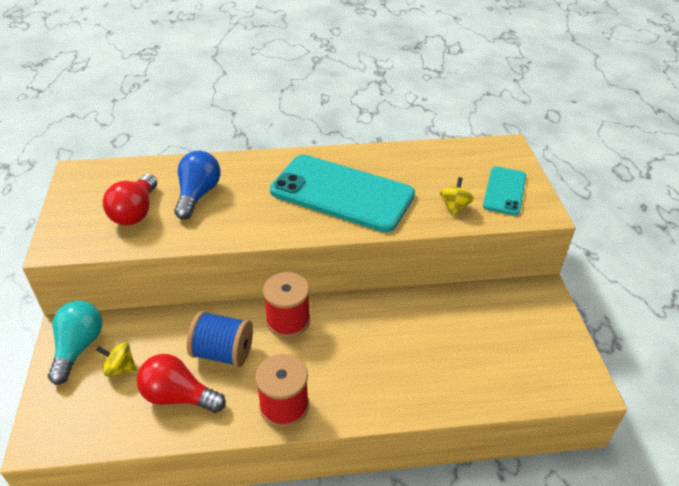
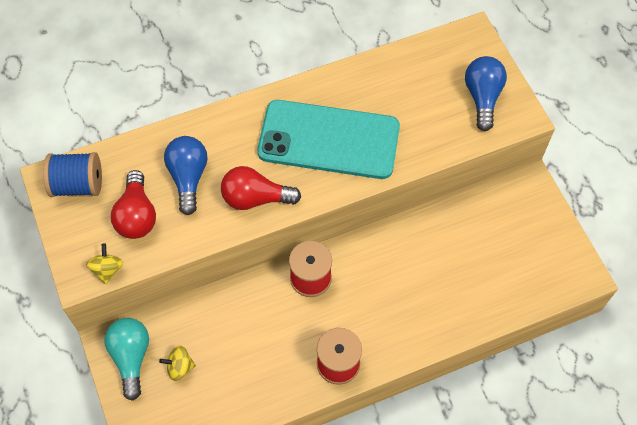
camera: 15 degrees left, 20 degrees up
(178, 396) = (244, 379): red light bulb -> red light bulb (255, 198)
(223, 352) = (265, 327): blue spool -> blue spool (78, 184)
(454, 207) = (440, 130): yellow spinning top -> yellow spinning top (107, 269)
(504, 191) = (482, 97): turquoise phone -> blue light bulb

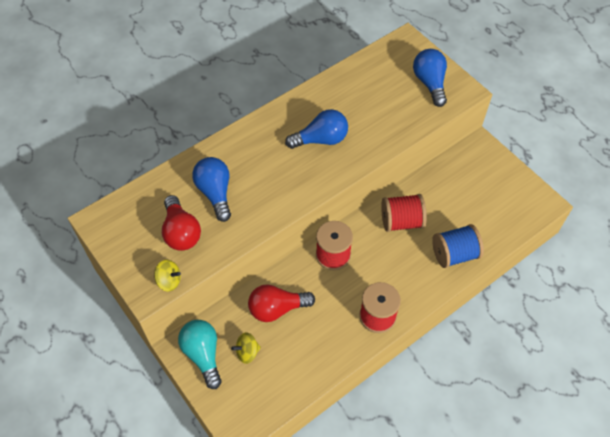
camera: 15 degrees left, 5 degrees down
(78, 184) = (122, 219): blue spool -> blue spool (454, 254)
(107, 269) = (169, 281): yellow spinning top -> yellow spinning top turned 120 degrees clockwise
(255, 198) = (276, 196): red light bulb -> red light bulb (277, 309)
(328, 140) = (321, 139): turquoise phone -> blue light bulb
(403, 257) = (401, 221): none -> red spool

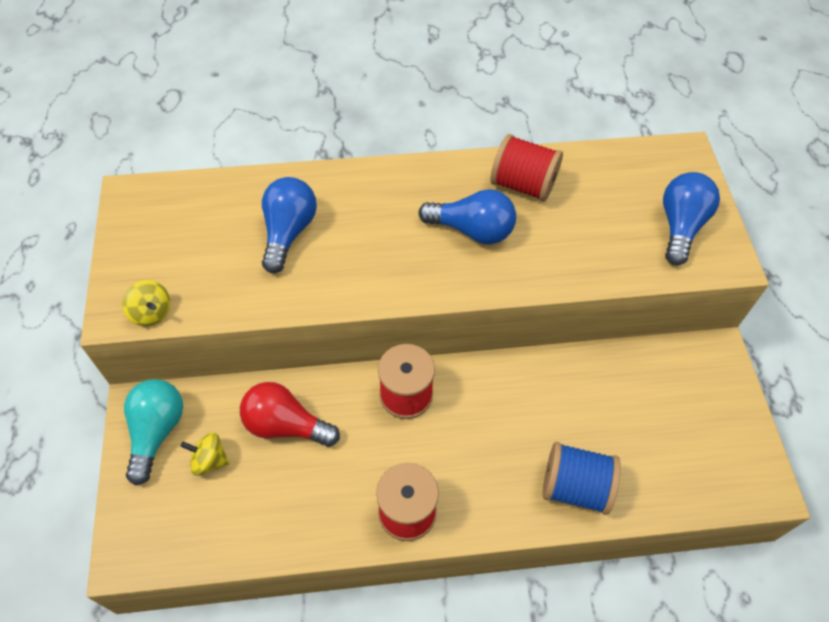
camera: 30 degrees right, 0 degrees up
(181, 232) = (211, 259): red light bulb -> none
(401, 221) = (529, 399): red spool -> red spool (523, 185)

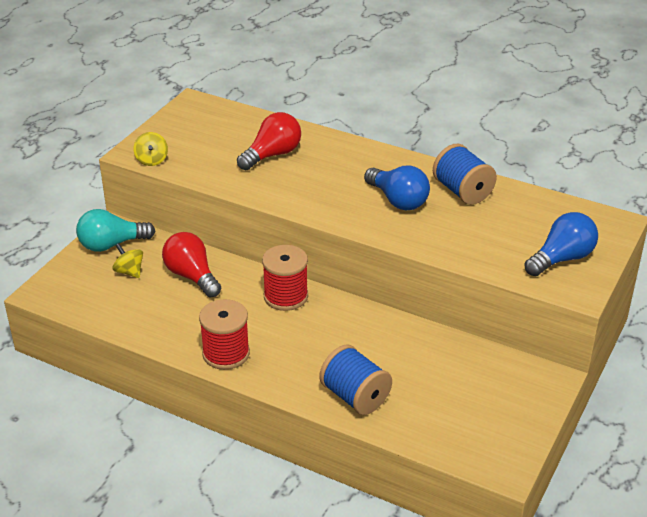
camera: 35 degrees right, 20 degrees down
(157, 432) = (112, 244): turquoise light bulb -> turquoise light bulb turned 150 degrees counterclockwise
(288, 232) = (272, 155): blue light bulb -> red light bulb
(523, 185) = (462, 191): red spool -> blue spool

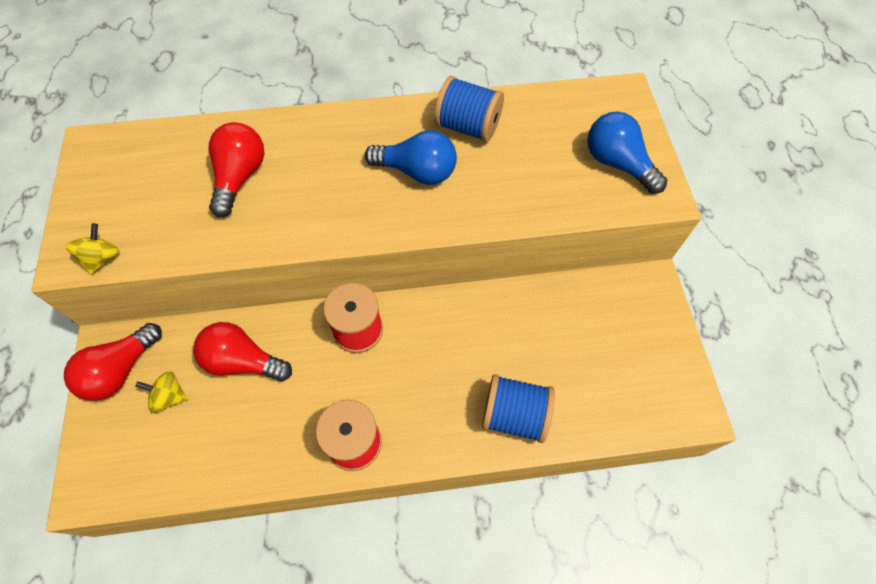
camera: 35 degrees left, 25 degrees up
(112, 244) = (121, 370): turquoise light bulb -> red light bulb
(152, 160) = (102, 258): yellow spinning top -> yellow spinning top turned 120 degrees counterclockwise
(561, 259) = (617, 163): blue light bulb -> blue light bulb turned 60 degrees counterclockwise

